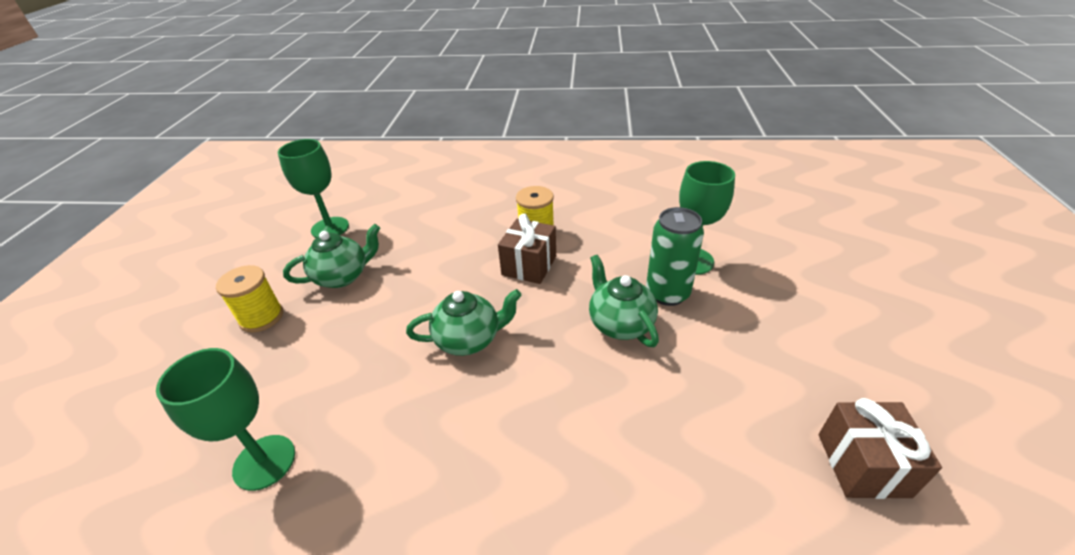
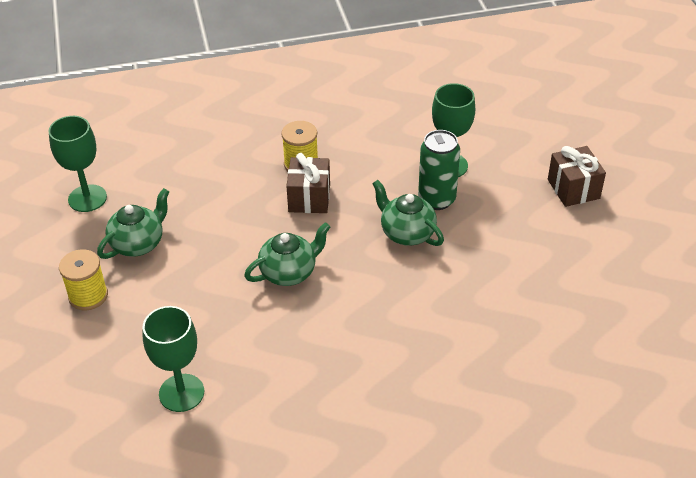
camera: 20 degrees left, 5 degrees up
(863, 464) = (592, 291): brown gift -> brown gift (573, 189)

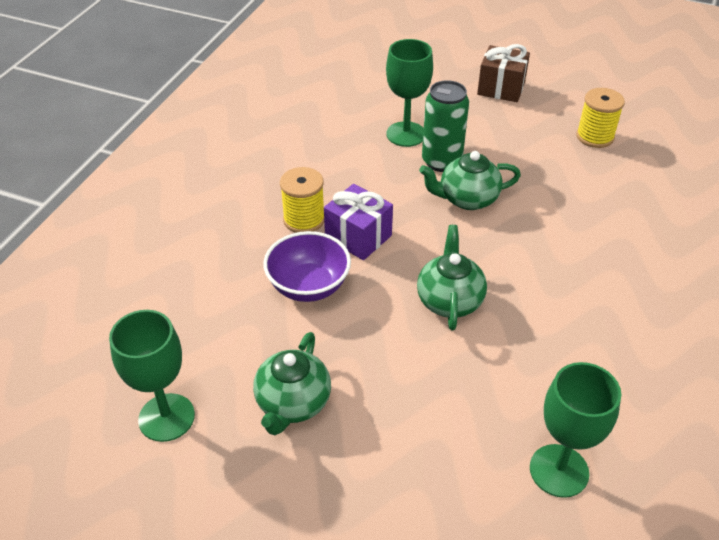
camera: 55 degrees left, 0 degrees up
(88, 296) = (336, 492): yellow spool -> yellow spool (595, 137)
(138, 244) = (293, 403): green teapot -> green teapot turned 150 degrees counterclockwise
(240, 199) = (308, 286): none -> purple bowl
(309, 198) = (358, 237): brown gift -> purple gift

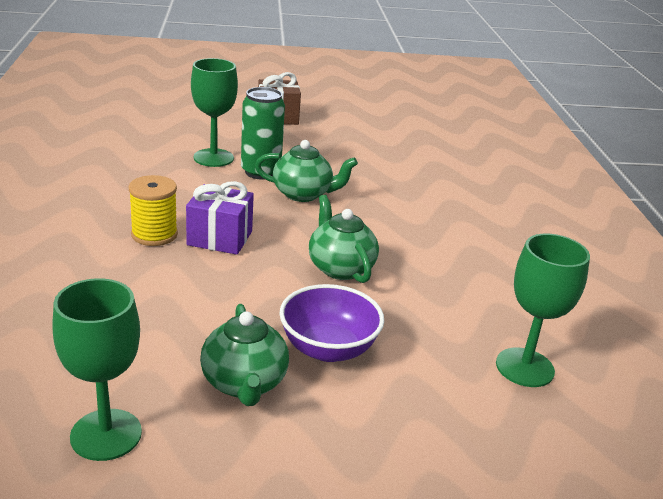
camera: 30 degrees left, 15 degrees down
(308, 286) = (195, 285): purple bowl -> purple bowl (328, 348)
(467, 199) = (303, 194): green teapot -> green teapot turned 135 degrees counterclockwise
(595, 137) = (378, 138): yellow spool -> none

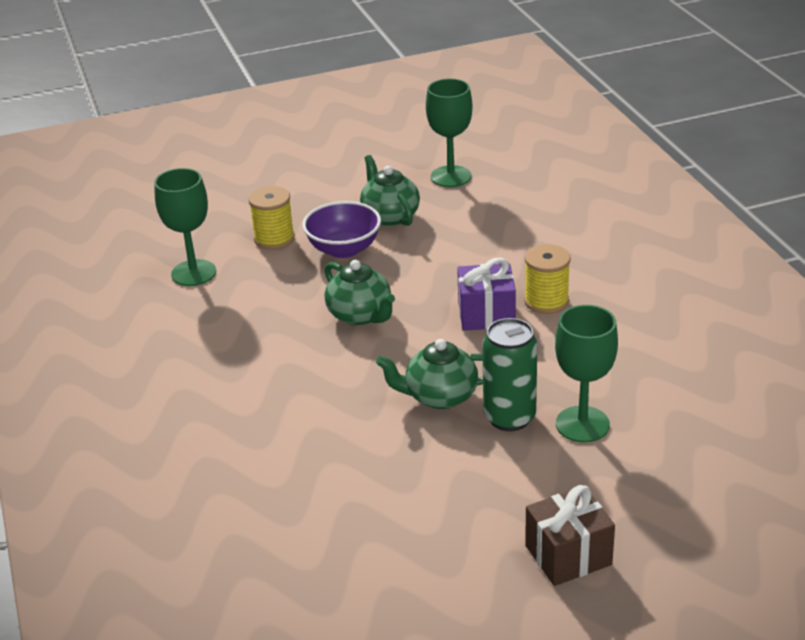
camera: 170 degrees right, 5 degrees up
(416, 391) = (274, 239): none -> yellow spool

